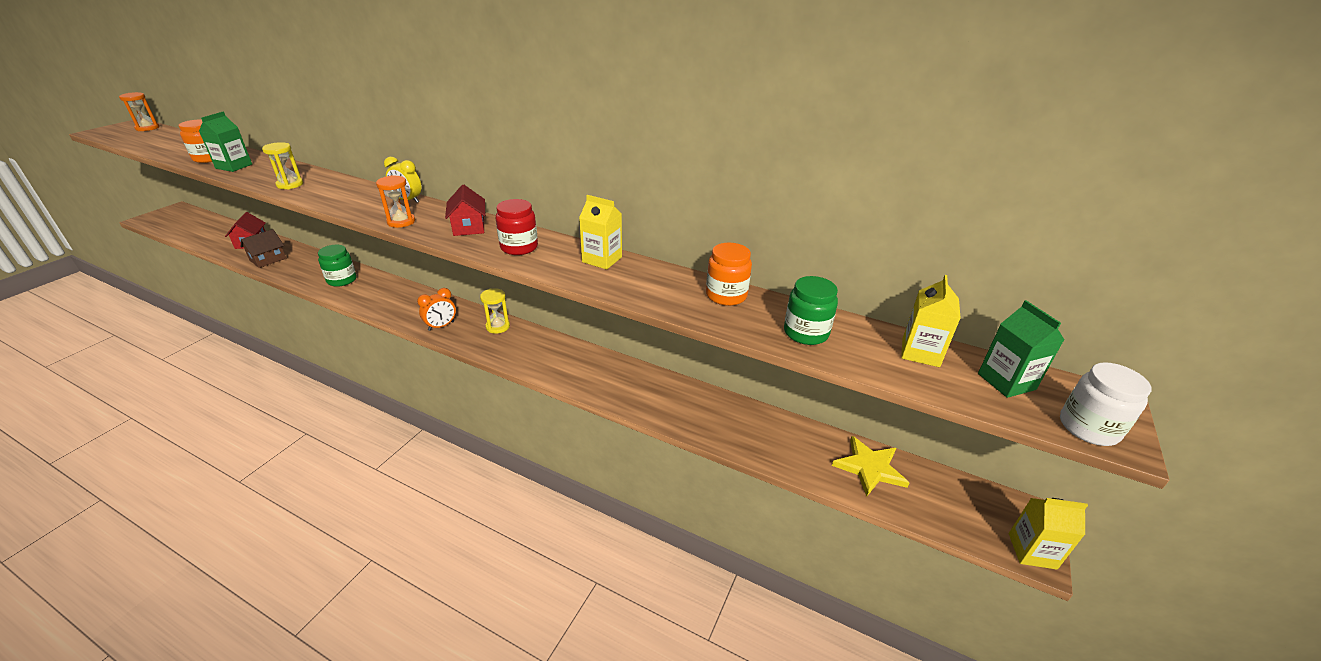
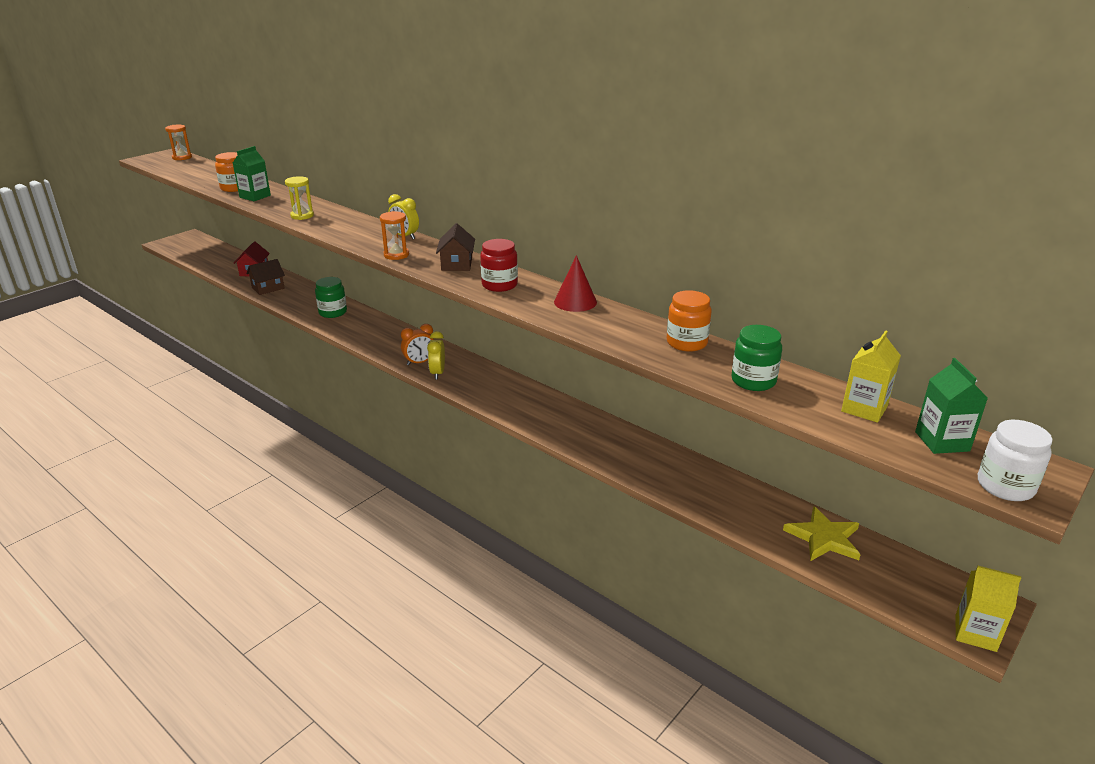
camera: 15 degrees right, 5 degrees down
(462, 336) = (437, 373): none -> yellow clock
(469, 227) = (456, 264): red house -> brown house
(498, 327) = (473, 368): yellow hourglass -> none
(602, 259) = (575, 302): yellow carton -> red cone

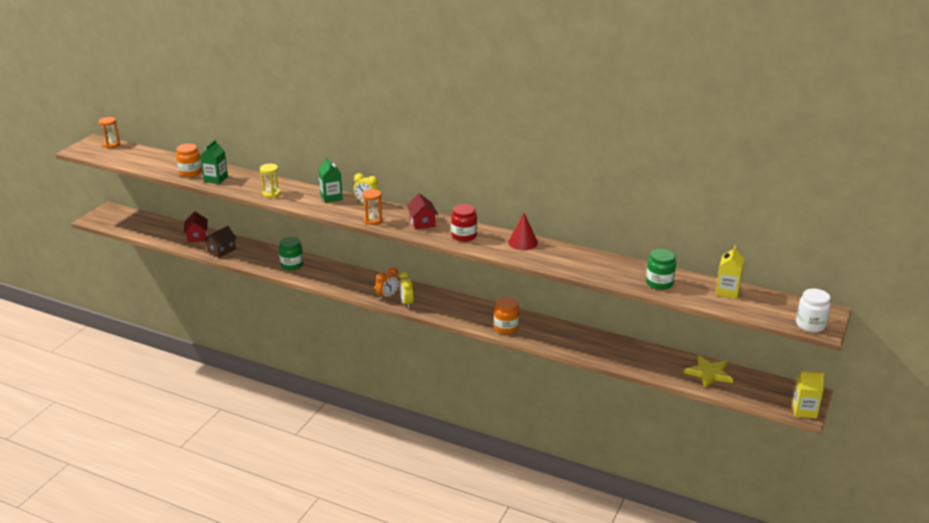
camera: 15 degrees left, 0 degrees up
(456, 264) = (422, 222): brown house -> red house
(686, 343) = (609, 263): orange jar -> orange jar (506, 327)
(942, 441) = (773, 305): green carton -> green carton (331, 197)

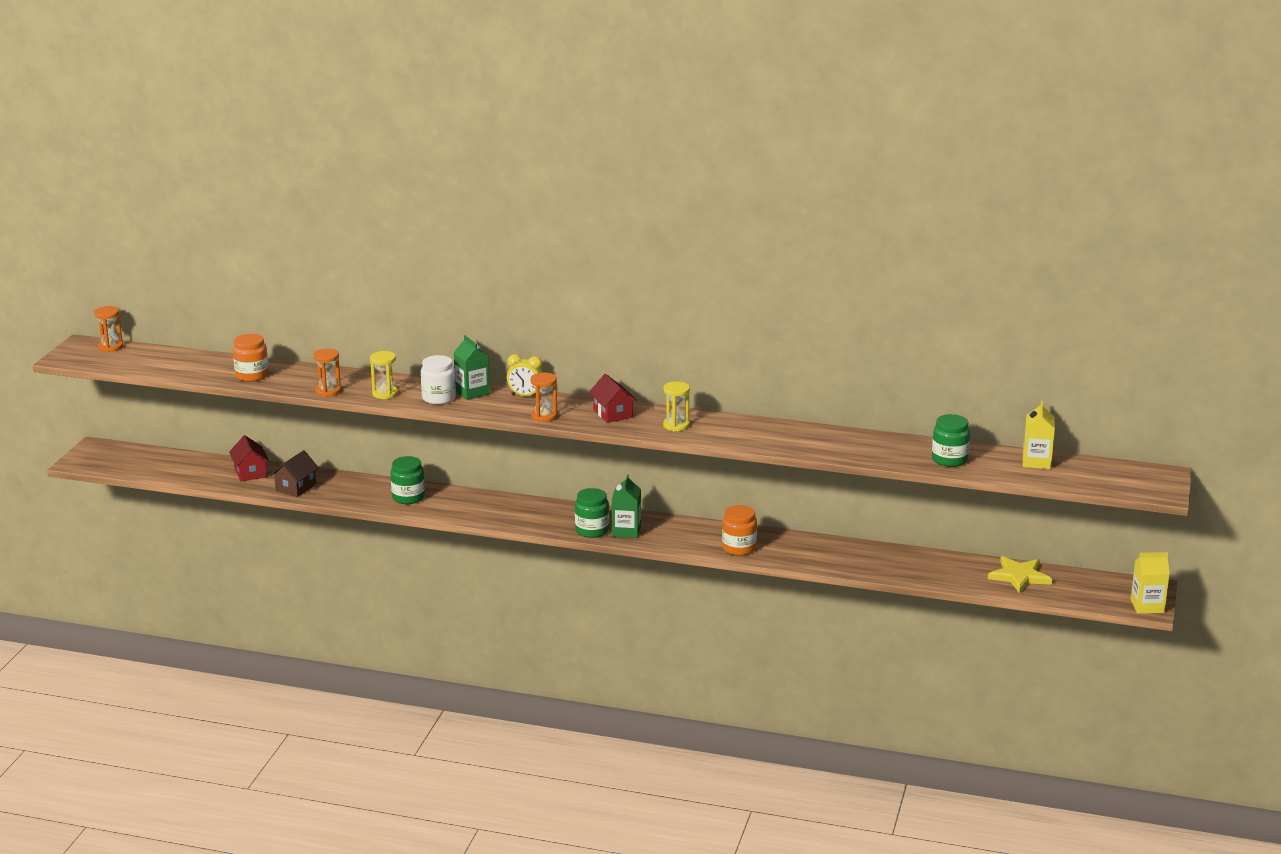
camera: 10 degrees left, 5 degrees down
(216, 179) = (294, 381): green carton -> green carton (626, 531)
(234, 188) = (328, 391): none -> orange hourglass
(388, 296) = (562, 525): orange clock -> none
(406, 303) = (592, 530): yellow clock -> green jar
(464, 236) = (676, 425): red jar -> yellow hourglass
(523, 242) = (757, 427): red cone -> none
(810, 325) = (1146, 490): white jar -> white jar (439, 398)

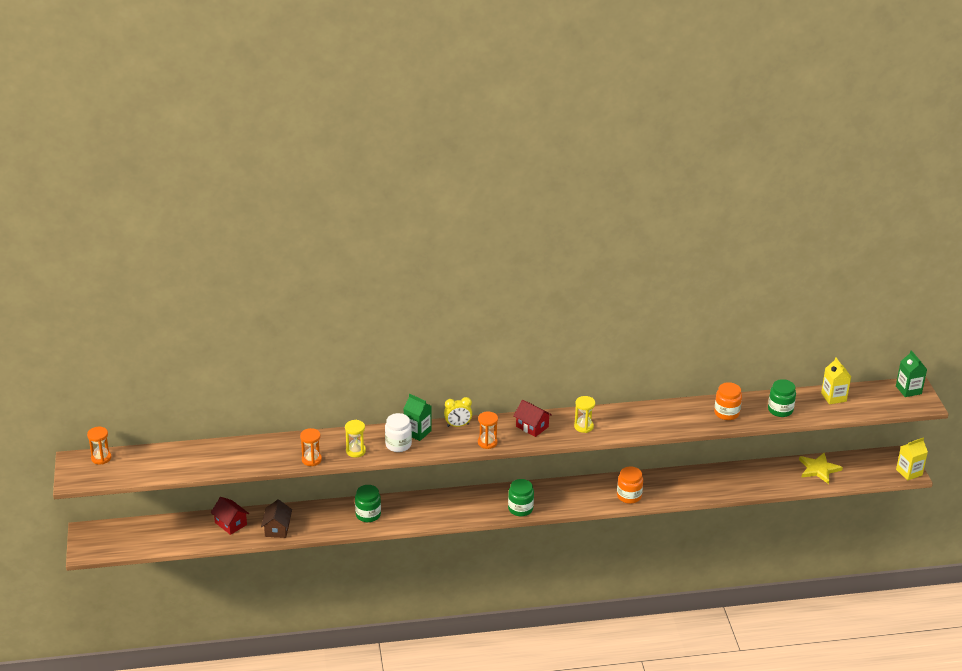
camera: 25 degrees left, 10 degrees up
(252, 375) = (239, 459): orange jar -> orange jar (726, 413)
(626, 531) = (544, 502): green carton -> green carton (908, 390)

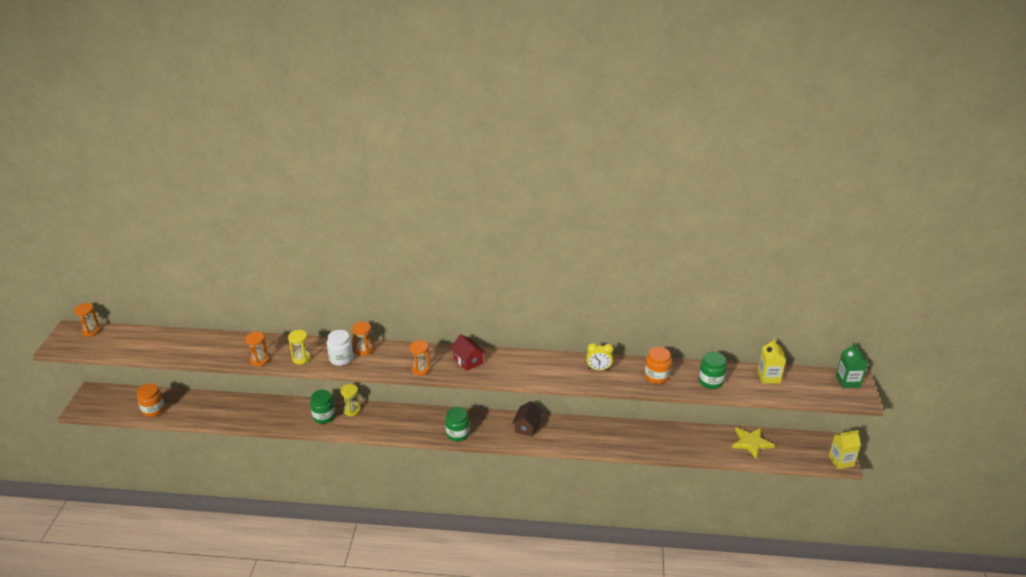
camera: 15 degrees right, 0 degrees up
(231, 523) = (207, 405): red house -> none
(277, 529) = (242, 416): brown house -> brown house (527, 427)
(417, 432) = (364, 350): green carton -> orange hourglass
(458, 425) = (402, 349): yellow clock -> yellow clock (598, 369)
(583, 426) = (515, 368): yellow hourglass -> yellow hourglass (352, 410)
(629, 496) = (561, 439): orange jar -> orange jar (153, 410)

